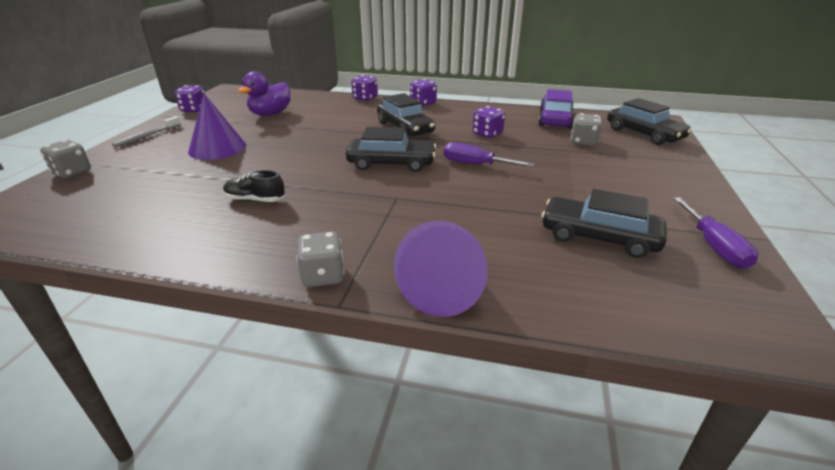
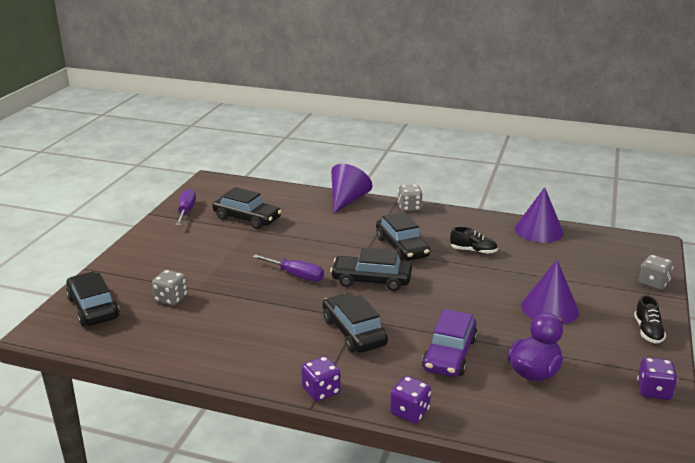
camera: 175 degrees left, 5 degrees down
(126, 237) = (539, 230): none -> purple cone
(147, 136) = (648, 331): grey toothbrush -> black shoe
(351, 200) = (401, 247): none -> black car
(487, 134) = (263, 316): purple dice -> none
(555, 119) = (163, 340): purple car -> purple car (449, 354)

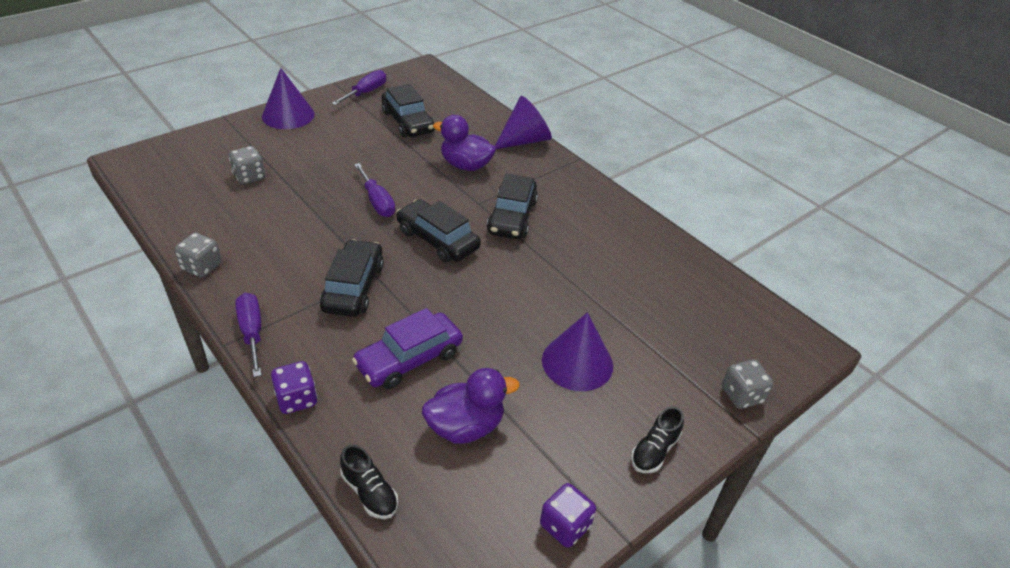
camera: 30 degrees right, 15 degrees up
(93, 307) = (185, 157): black car -> none
(321, 391) = (252, 332): purple dice -> purple screwdriver
(328, 230) = (465, 165): none -> purple duck
(409, 208) = (576, 175): grey dice -> grey dice (202, 267)
(473, 251) = (580, 255): black shoe -> black shoe (369, 492)
(539, 230) = (686, 264): purple cone -> purple cone (288, 115)

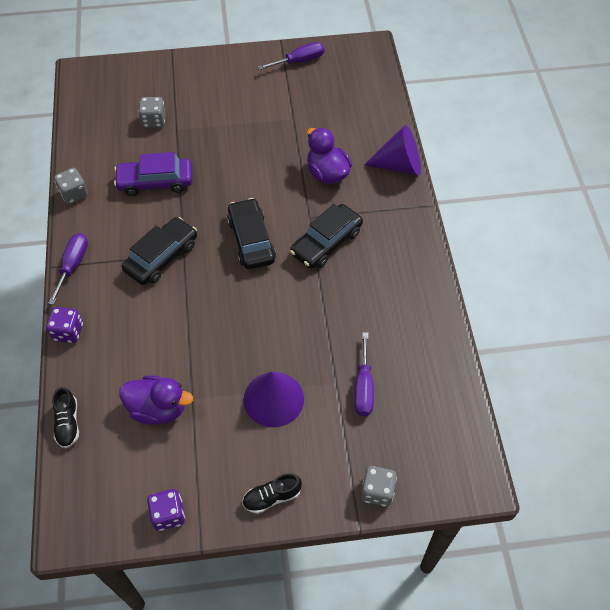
camera: 35 degrees right, 15 degrees up
(288, 115) = (221, 65): purple cone -> none
(377, 202) = (231, 183): purple screwdriver -> purple screwdriver (363, 387)
(408, 122) = (312, 107): black car -> none
(409, 359) = (158, 336): purple car -> purple car (155, 182)

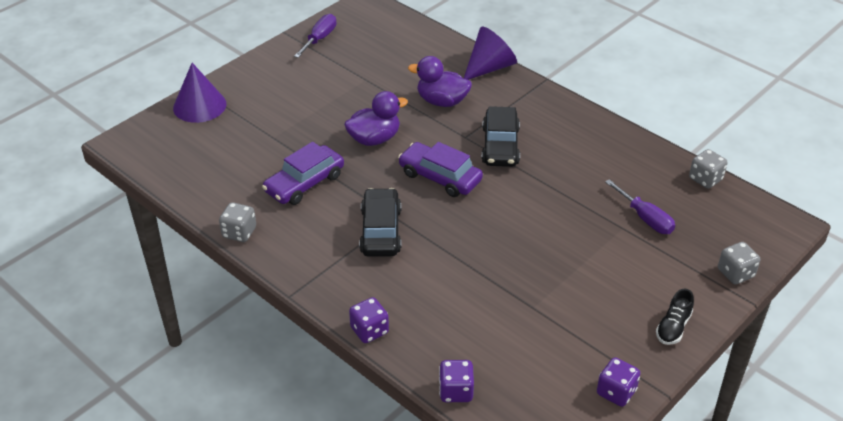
camera: 40 degrees left, 15 degrees down
(68, 423) = (456, 391): black shoe -> purple dice
(73, 265) = (309, 282): purple screwdriver -> none
(154, 121) = (244, 142): grey dice -> grey dice (705, 179)
(158, 408) = (516, 331): purple duck -> purple duck (374, 139)
(251, 240) = (440, 177): black car -> purple car
(273, 399) = (593, 267): purple cone -> purple cone (199, 106)

